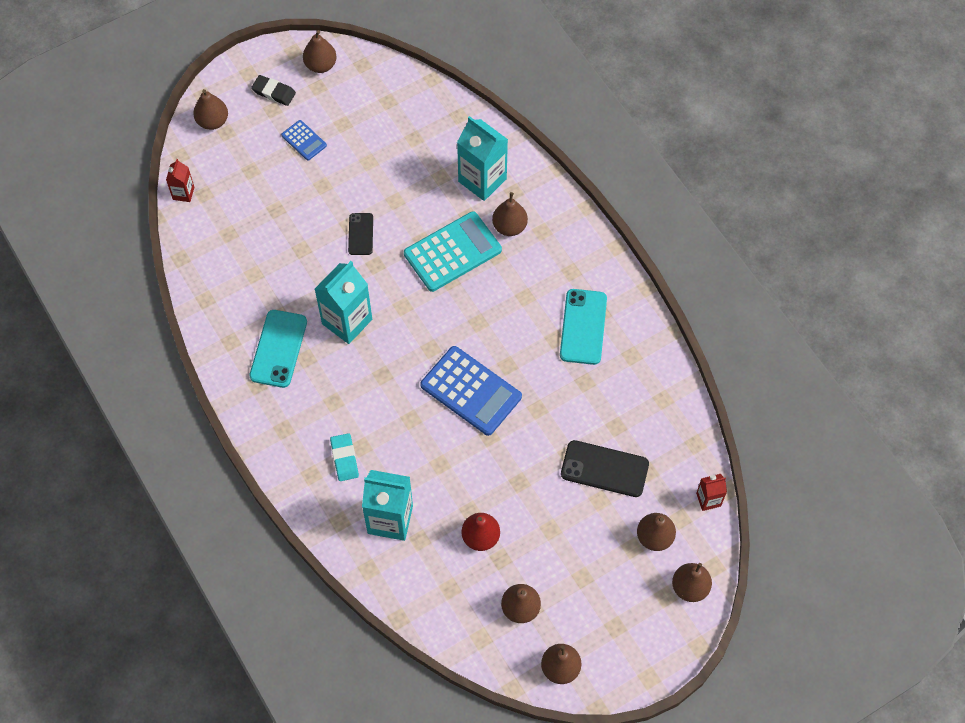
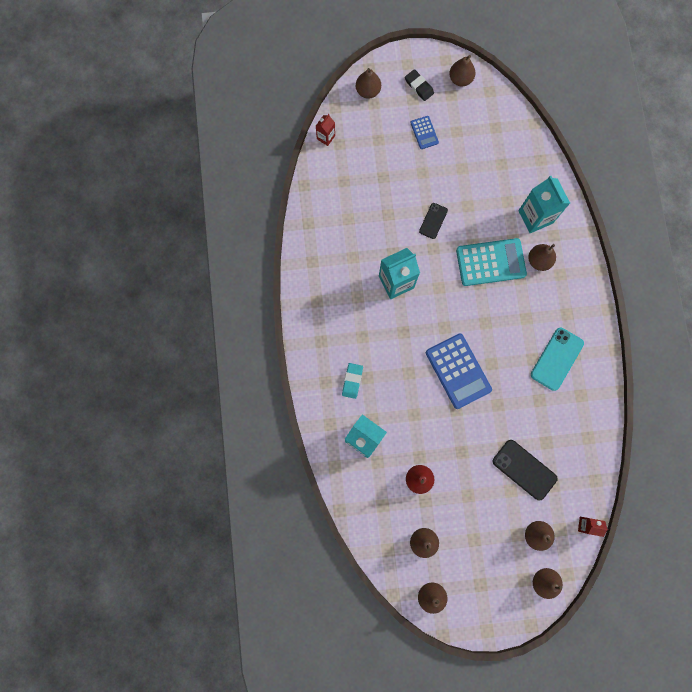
camera: 25 degrees right, 15 degrees up
(278, 349) = (342, 281): turquoise phone -> none

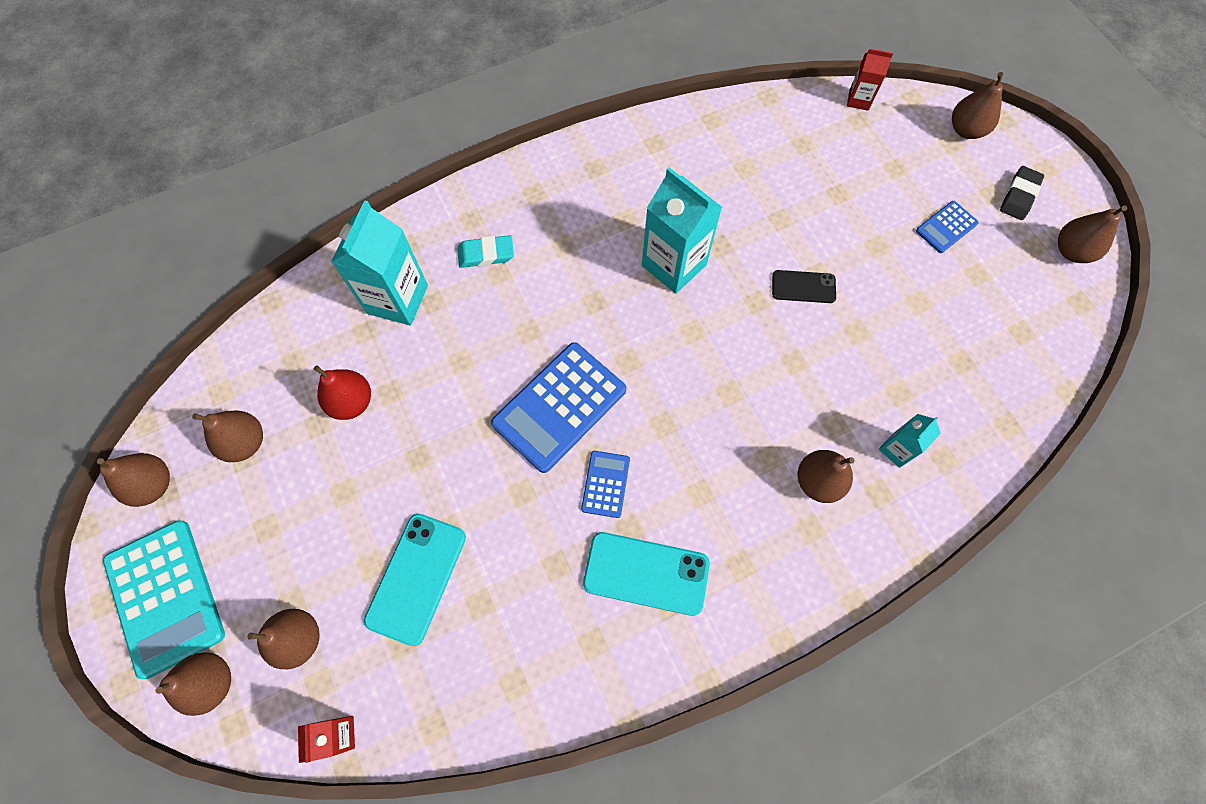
camera: 70 degrees right, 10 degrees down
(490, 262) = (775, 399): turquoise calculator -> turquoise calculator (165, 597)
(507, 362) = (605, 484): none -> blue calculator
(524, 469) = (416, 578): black phone -> turquoise phone
(535, 217) = (897, 449): turquoise carton -> turquoise carton, size x0.52

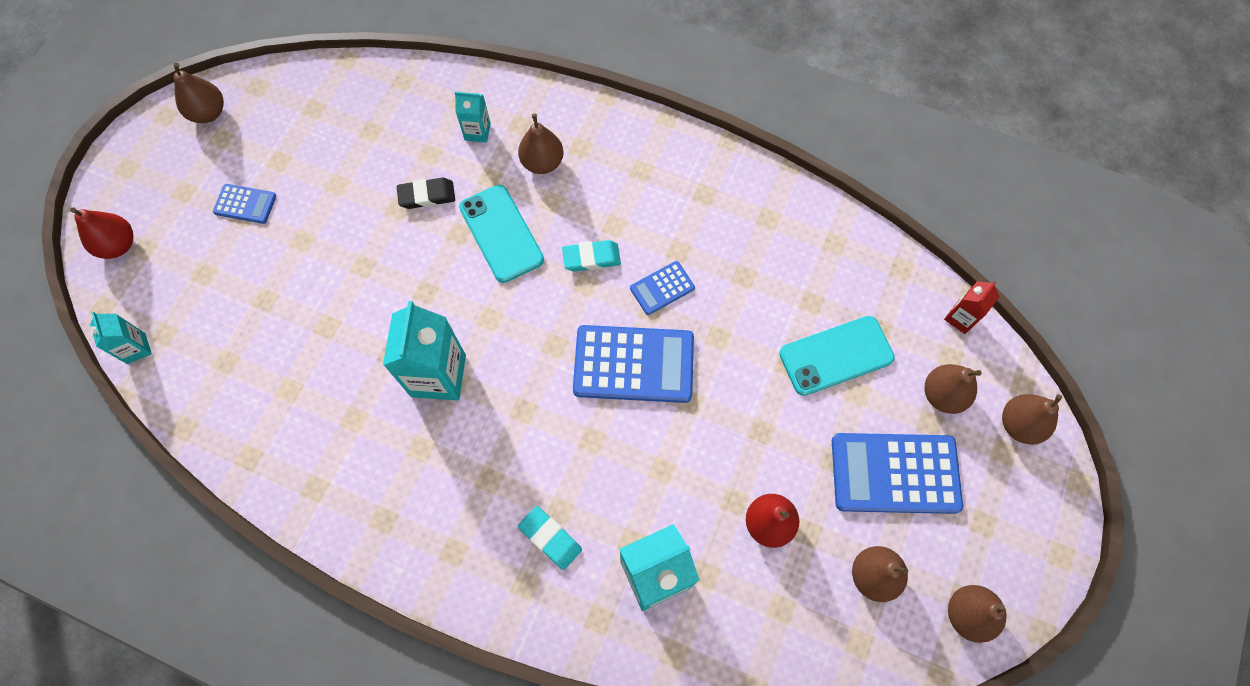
camera: 130 degrees left, 0 degrees up
(165, 597) = (1014, 514): turquoise calculator -> none
(287, 531) = (895, 473): none -> blue calculator
(646, 573) = (697, 219): turquoise phone -> turquoise phone (501, 233)
(683, 448) = (591, 258): none -> turquoise eraser
(803, 287) = (384, 268): black phone -> none
(858, 100) = (136, 348): red carton -> turquoise carton
(966, 130) = (119, 245): brown pear -> red pear
(1019, 196) = (172, 172): black eraser -> black eraser (427, 196)

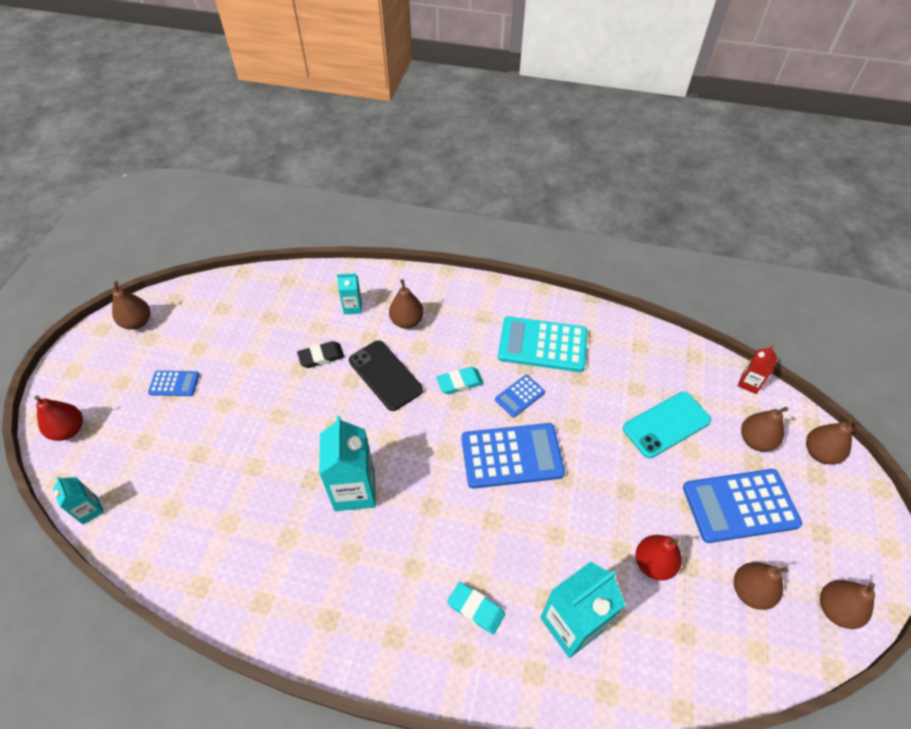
camera: 10 degrees left, 15 degrees down
(501, 233) = (385, 375): turquoise phone -> black phone
(708, 222) = (542, 345): none -> turquoise calculator

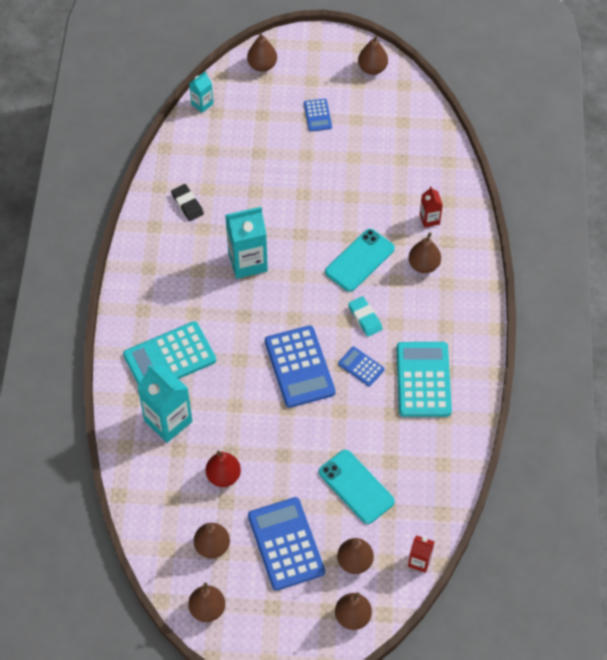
camera: 80 degrees right, 5 degrees up
(69, 430) = (262, 65): red pear -> brown pear
(321, 357) = (368, 209): black eraser -> black eraser (187, 204)
(353, 307) = (429, 219): turquoise carton -> red carton
(385, 375) = (359, 260): black phone -> turquoise phone
(476, 609) = (169, 357): turquoise eraser -> turquoise calculator

